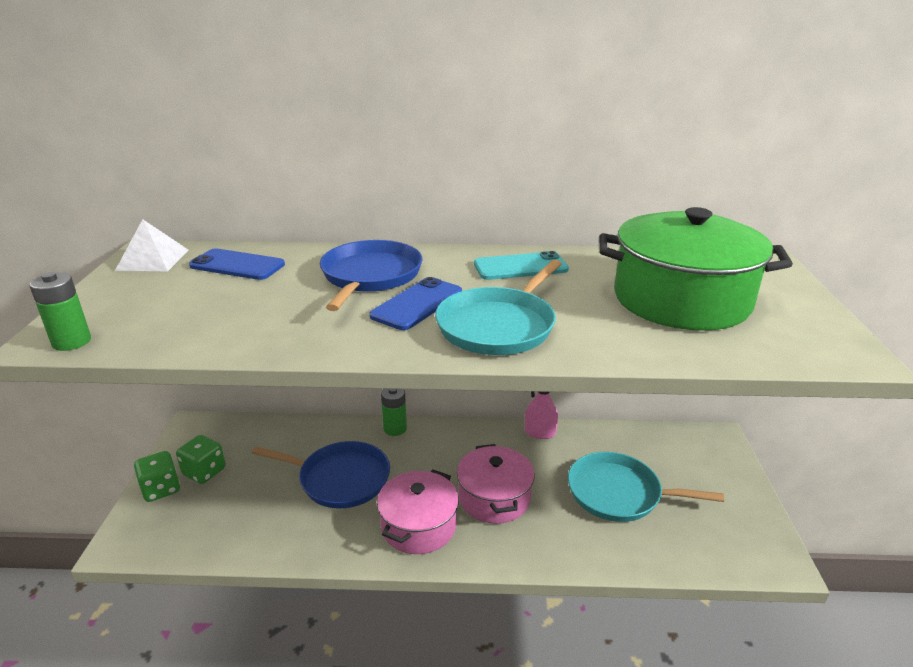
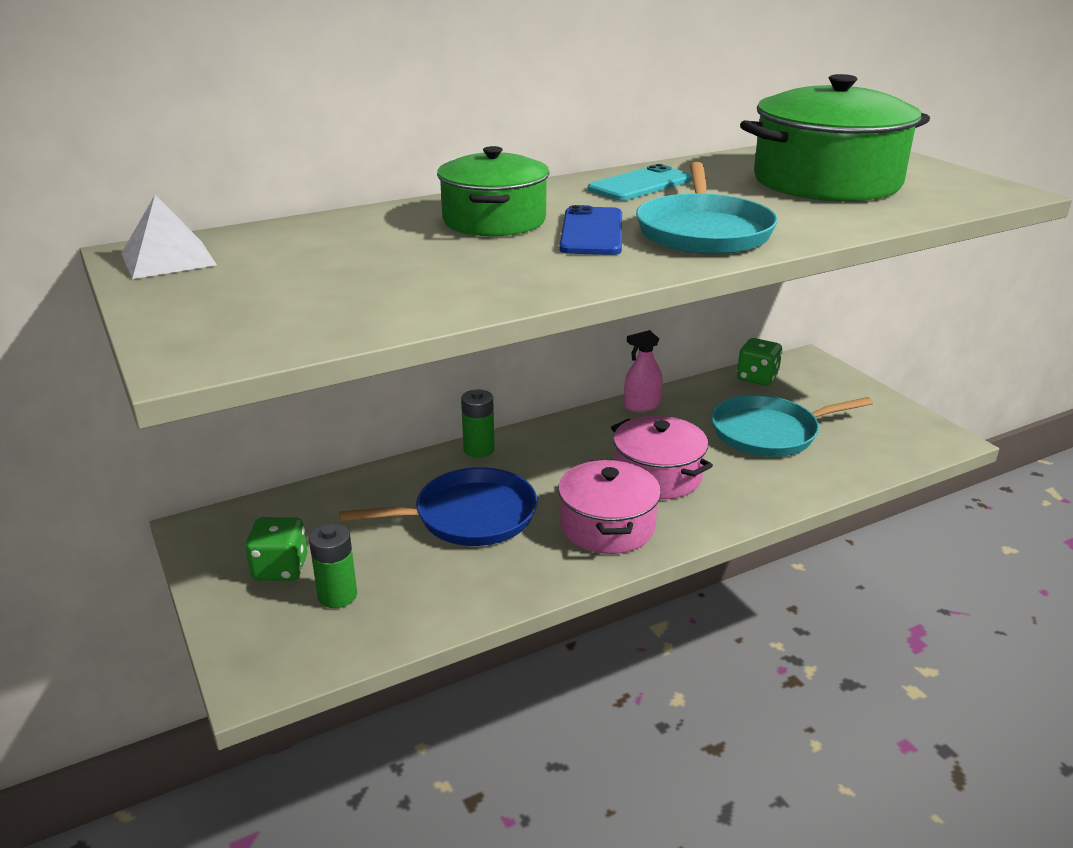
camera: 30 degrees left, 0 degrees up
(72, 342) = (230, 351): green battery -> green battery (337, 596)
(161, 489) = (240, 606): green dice -> green dice (757, 378)
(237, 265) = (305, 242): blue phone -> none
(370, 276) = (494, 220): blue pan -> green pot

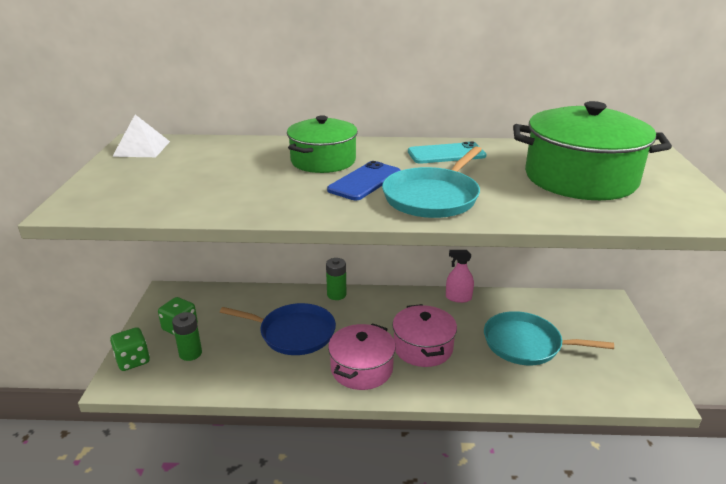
camera: 30 degrees right, 0 degrees up
(757, 378) = (556, 302): green dice -> green dice (133, 360)

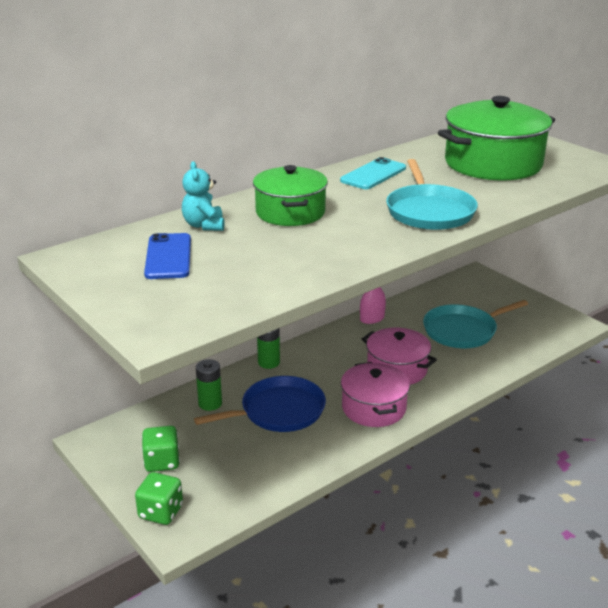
camera: 40 degrees left, 0 degrees up
(141, 148) = (88, 261): white pyramid -> none
(190, 353) = (209, 476): green battery -> green battery (210, 403)
(249, 150) = (204, 225): none -> turquoise teddy bear
(364, 181) = (358, 217): blue phone -> blue phone (168, 257)

